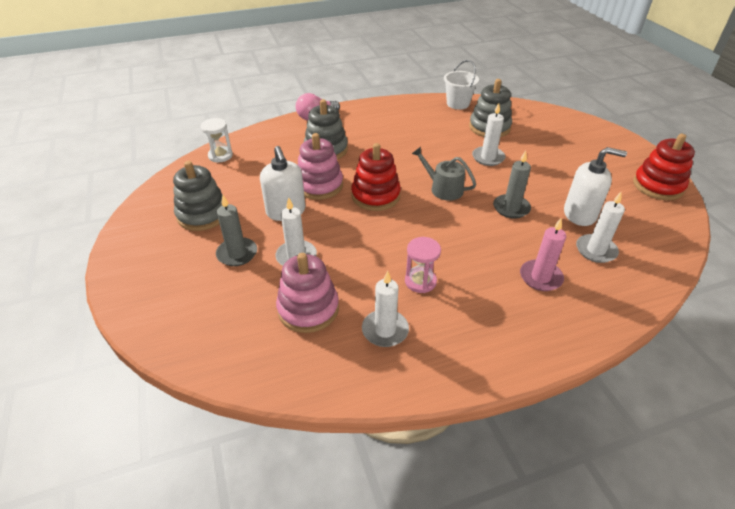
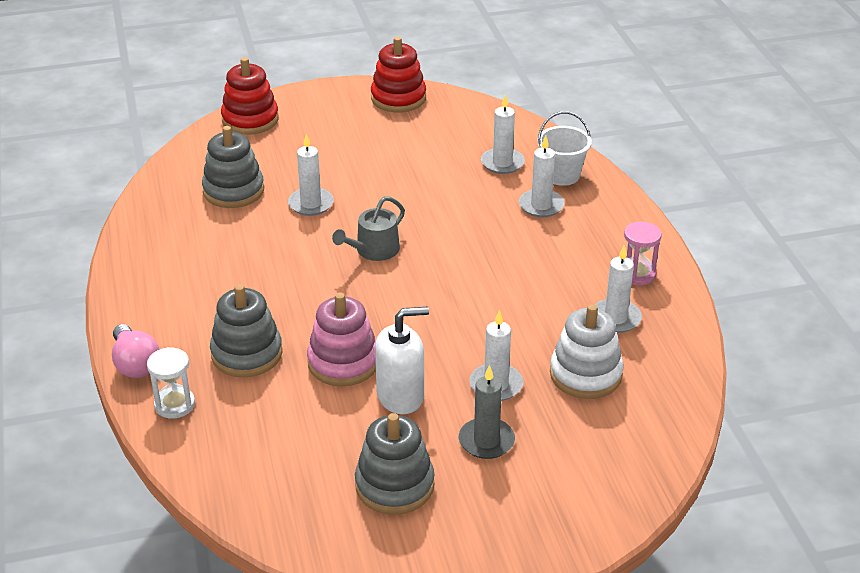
camera: 85 degrees left, 5 degrees down
(220, 156) = (230, 479): white hourglass -> white hourglass (174, 404)
(308, 309) = (585, 374): pink stacking toy -> white stacking toy
(375, 196) = (379, 310): red stacking toy -> red stacking toy (250, 120)
(420, 281) = (544, 287): pink hourglass -> pink hourglass (637, 274)
(458, 104) = (152, 209): white bucket -> white bucket (562, 175)
(511, 208) = (423, 204): grey candle -> none
(540, 277) = (541, 205): pink candle -> white candle
(580, 214) = (441, 159): white soap dispenser -> none

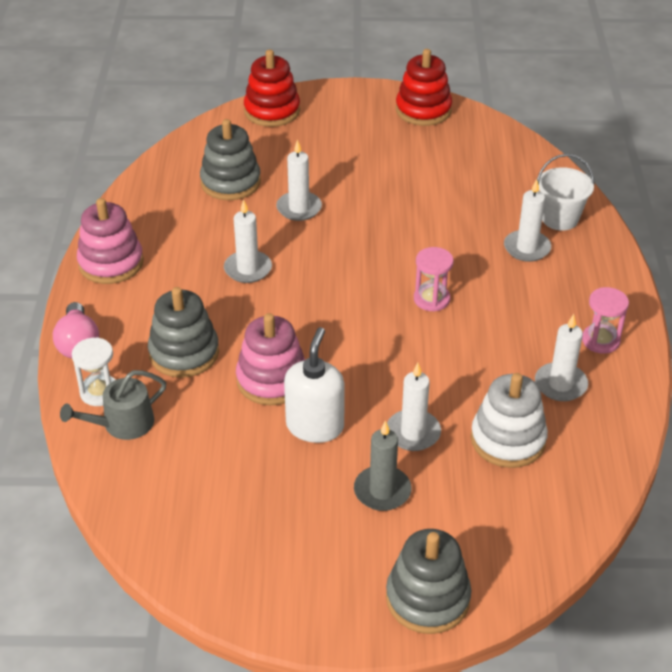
camera: 15 degrees right, 5 degrees up
(140, 284) = (111, 263): none -> pink stacking toy
(373, 250) = (342, 267): grey watering can -> grey watering can (122, 424)
(394, 485) = (276, 519): grey stacking toy -> grey stacking toy (427, 598)
(401, 396) = (315, 426): white soap dispenser -> white soap dispenser turned 75 degrees counterclockwise
(469, 265) = (431, 299): none -> pink hourglass
(502, 163) = (503, 196): white candle -> white candle (248, 269)

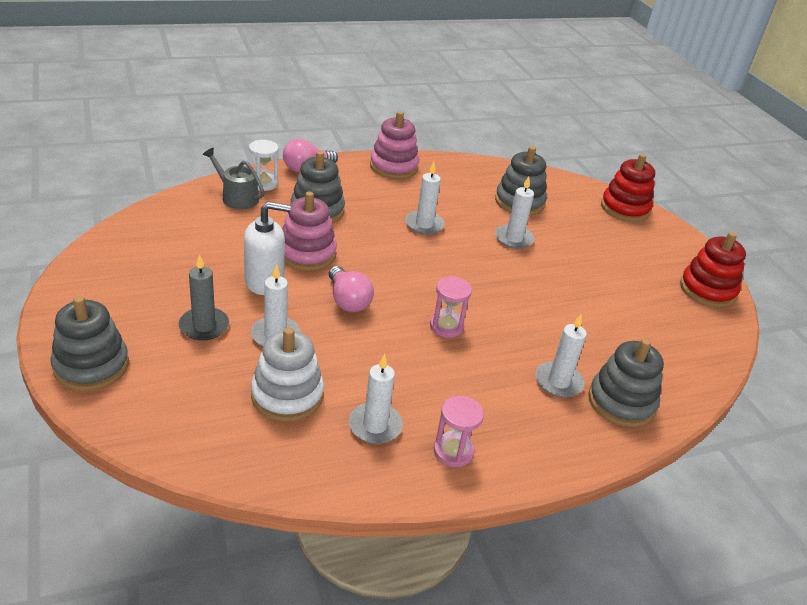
camera: 65 degrees right, 5 degrees down
(369, 363) = (348, 300): none -> pink light bulb
(560, 219) = (621, 402): white bucket -> grey stacking toy

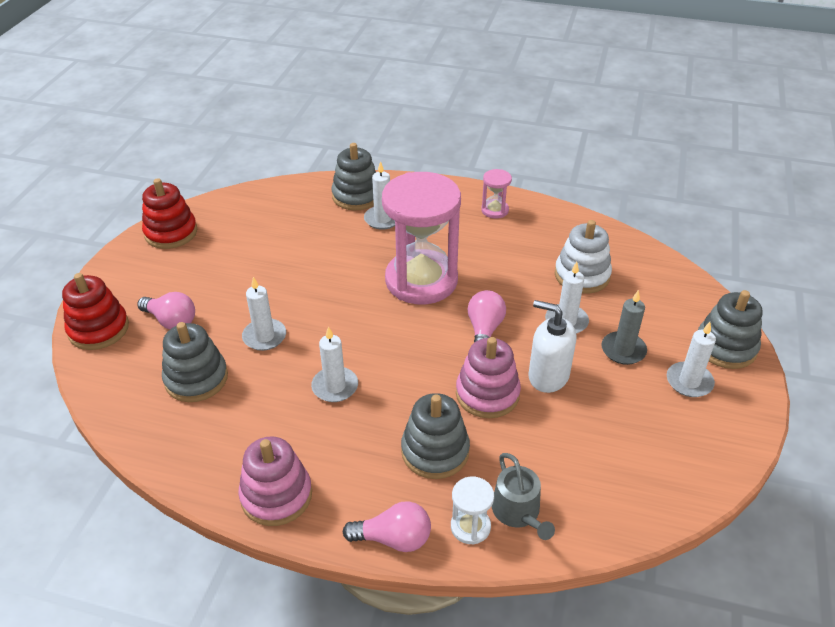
camera: 140 degrees left, 5 degrees up
(375, 425) = (533, 238): white candle -> white candle (689, 382)
(446, 326) = (421, 280): pink hourglass -> pink hourglass, size x2.39
(590, 227) = (171, 321): none -> pink light bulb

